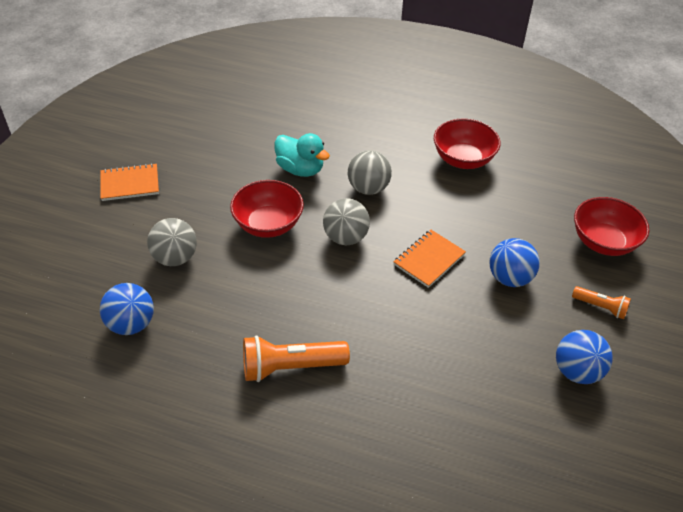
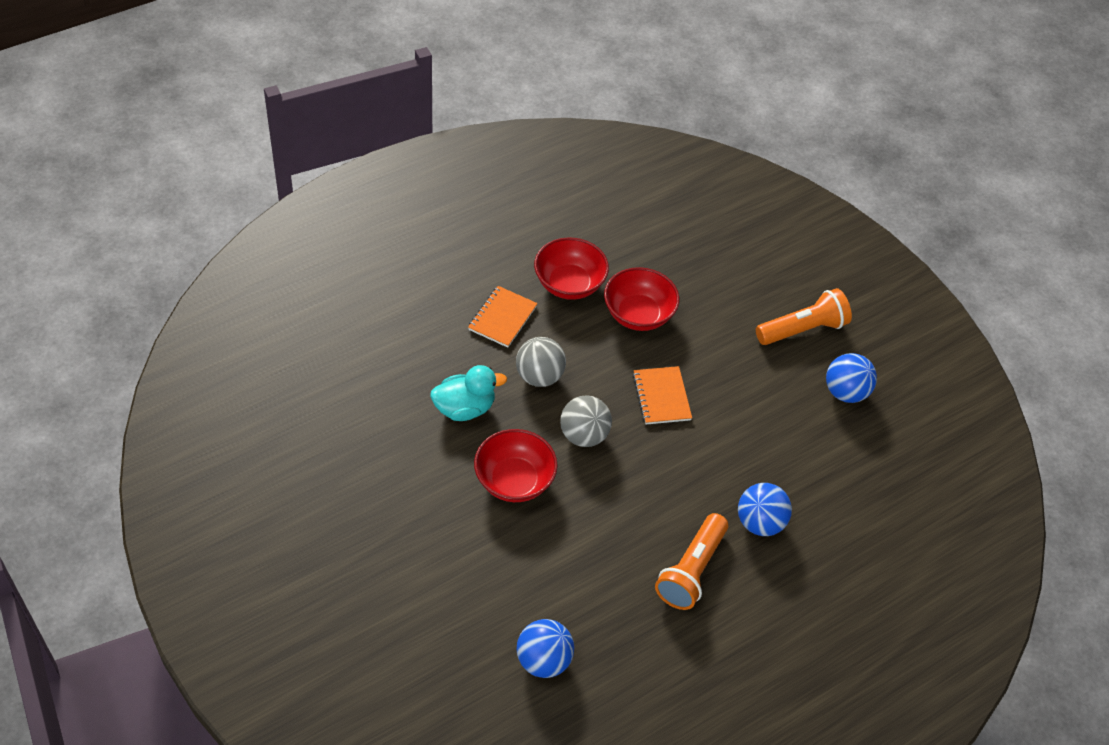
camera: 55 degrees left, 5 degrees up
(130, 184) = (348, 557): orange notebook -> orange notebook (502, 318)
(175, 258) = (490, 579): grey ball -> none
(510, 278) = (727, 360): blue ball -> blue ball (759, 522)
(601, 307) = (803, 329): orange flashlight -> orange flashlight, size x1.78
(603, 242) = (744, 273): red bowl -> red bowl (638, 314)

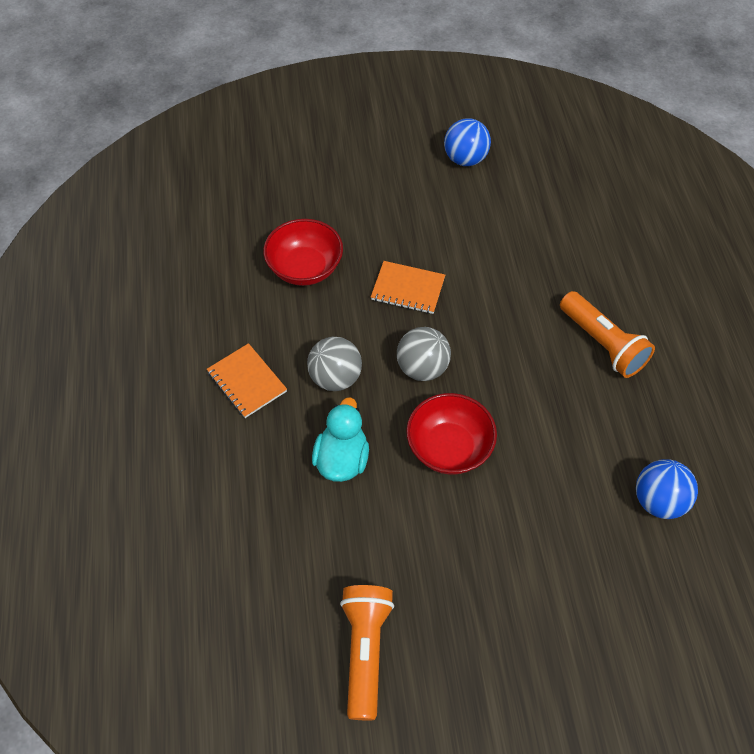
camera: 60 degrees left, 5 degrees up
(569, 284) = (237, 308): red bowl -> none
(759, 522) = (572, 273): blue ball -> none
(803, 329) = (386, 158): orange flashlight -> orange flashlight (365, 650)

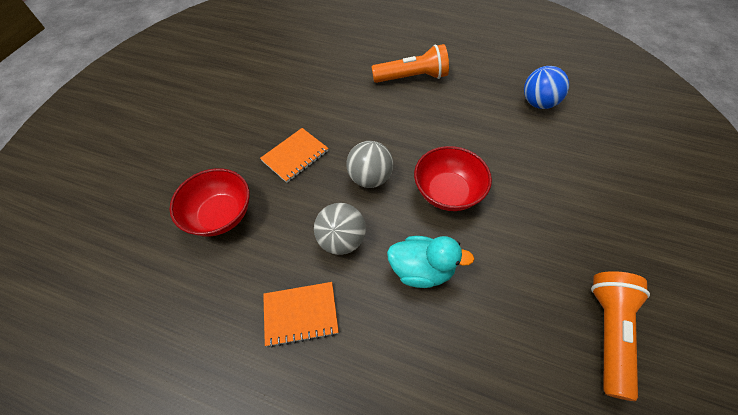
camera: 60 degrees left, 0 degrees up
(342, 459) = (421, 270): turquoise duck -> turquoise duck turned 150 degrees clockwise
(365, 650) = (608, 332): orange flashlight -> orange flashlight turned 75 degrees clockwise
(465, 159) = (214, 76): blue ball -> none

